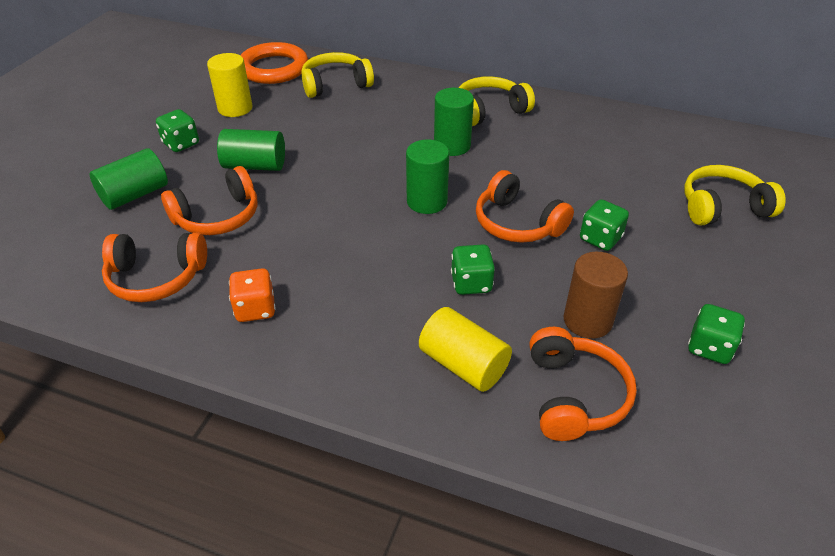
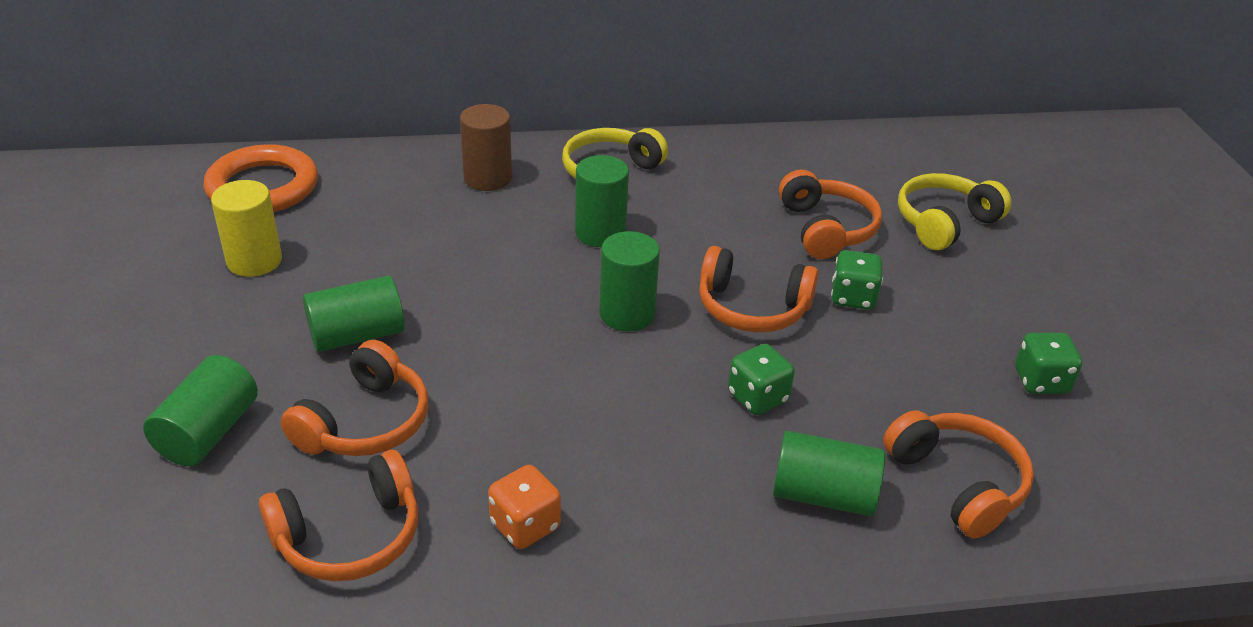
camera: 30 degrees left, 5 degrees down
(181, 144) = (215, 336): green dice -> none
(335, 84) = (376, 189): yellow headphones -> none
(463, 364) = (823, 495): yellow cylinder -> green cylinder
(587, 320) = (909, 396): brown cylinder -> brown cylinder (488, 178)
(619, 186) = (826, 229): none -> orange headphones

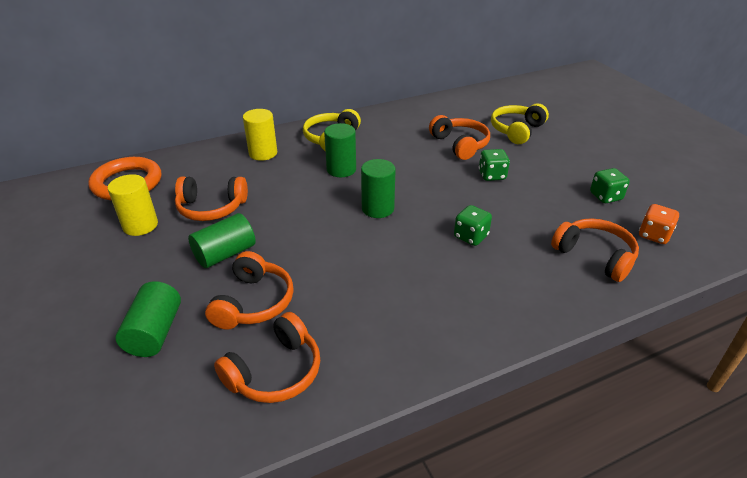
camera: 15 degrees left, 0 degrees up
(488, 178) = (263, 153): brown cylinder -> yellow cylinder
(525, 525) = (379, 337): orange dice -> orange dice (653, 235)
(752, 308) = (443, 191): orange headphones -> orange headphones (211, 208)
(823, 495) = (532, 279): green cylinder -> none

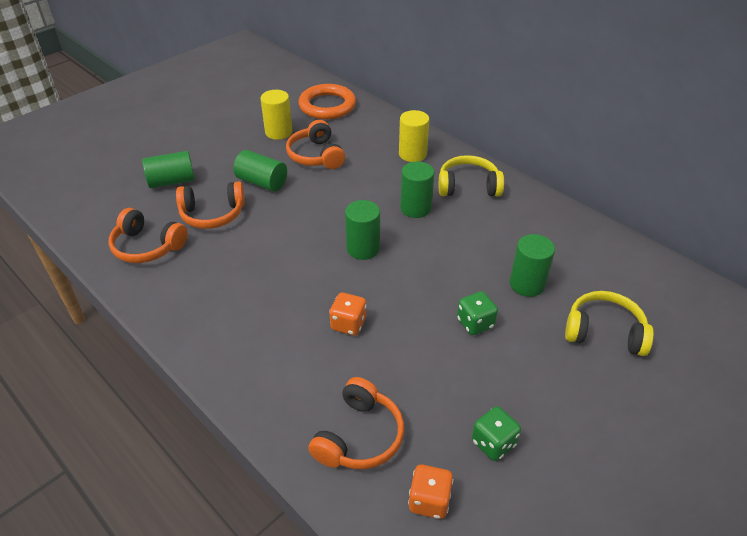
camera: 70 degrees right, 5 degrees up
(460, 144) = (527, 284): orange headphones -> green cylinder
(471, 236) = (348, 324): green dice -> orange dice

